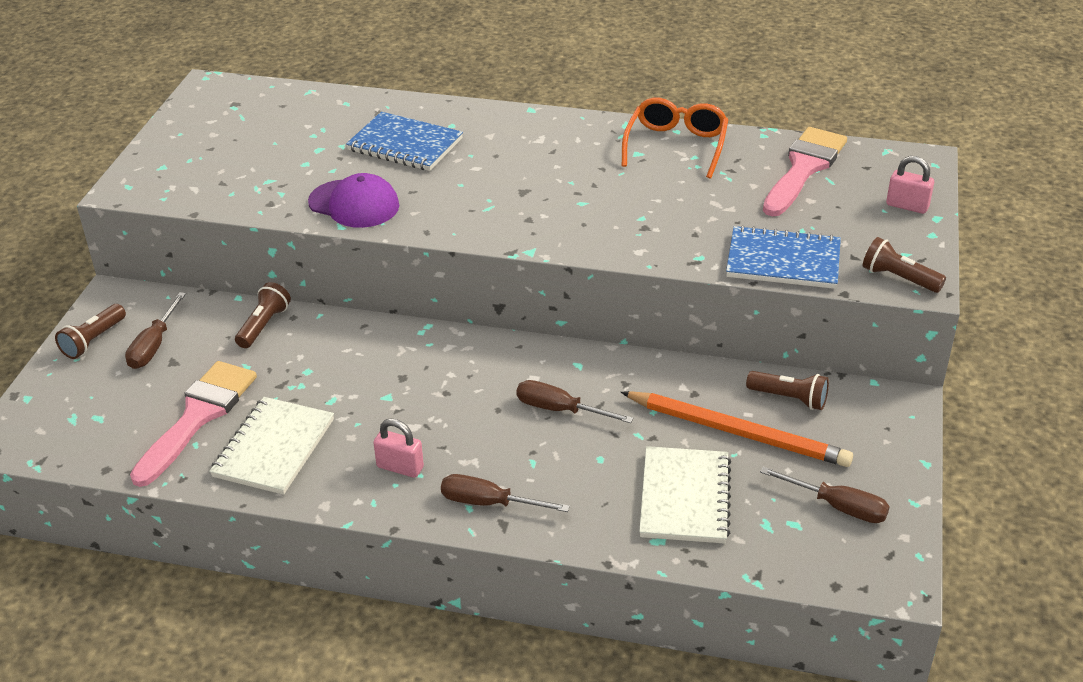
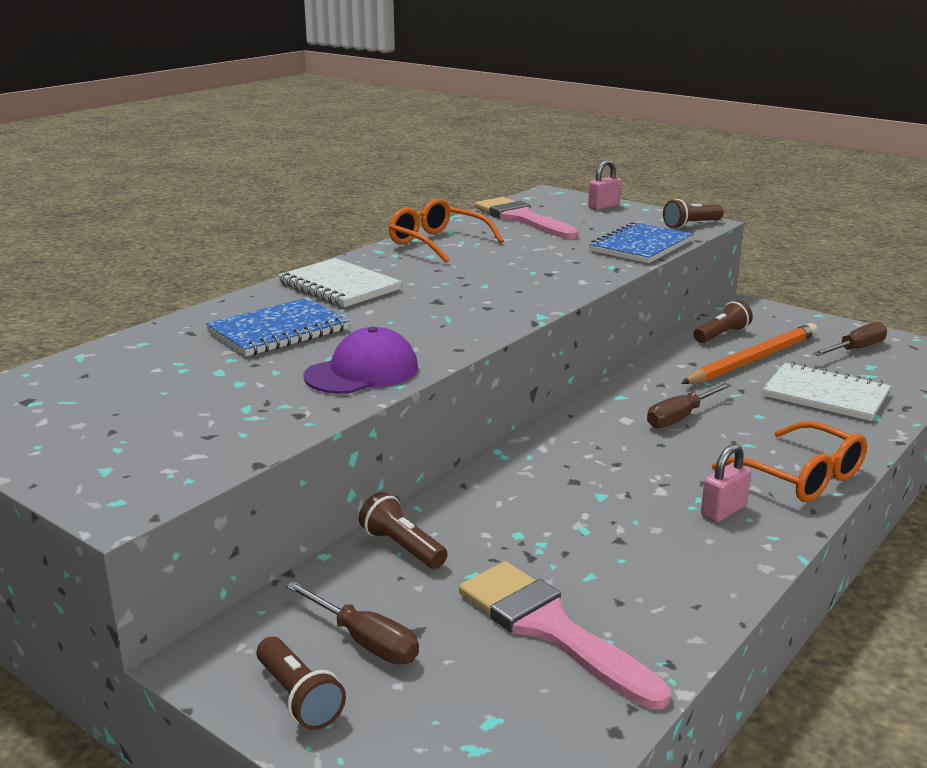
camera: 65 degrees left, 15 degrees down
(273, 448) = (647, 582): white notebook -> white notebook (339, 286)
(489, 503) = (799, 476): brown screwdriver -> orange glasses

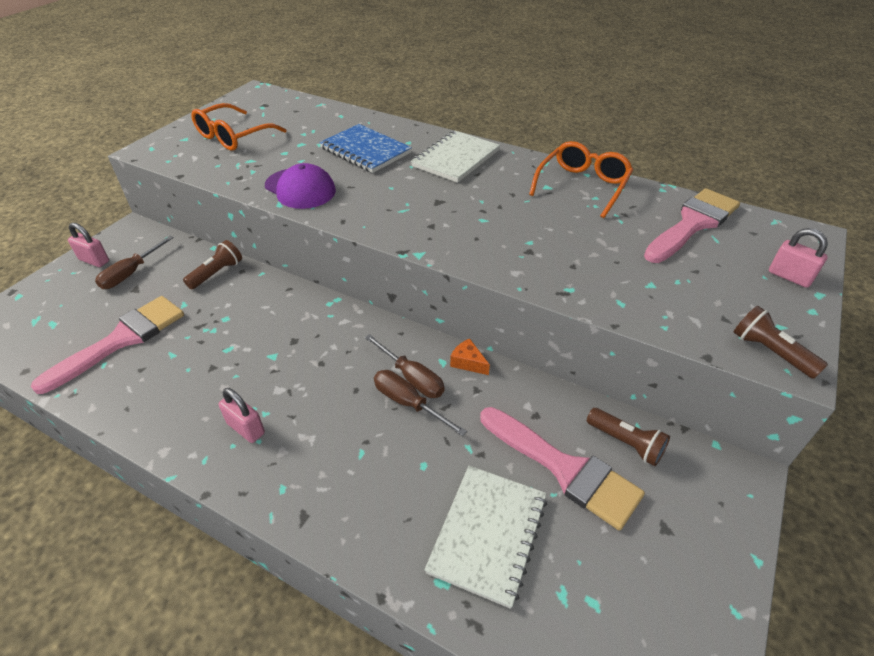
camera: 80 degrees right, 20 degrees up
(298, 697) = (94, 260): brown flashlight -> pink padlock
(622, 384) = (468, 362): none -> orange cheese
(640, 246) = (651, 309): blue notebook -> none
(752, 360) = (565, 469): orange pencil -> pink brush
(799, 476) = (301, 488): orange glasses -> orange glasses (234, 136)
(856, 349) = (647, 593): brown screwdriver -> brown screwdriver (412, 378)

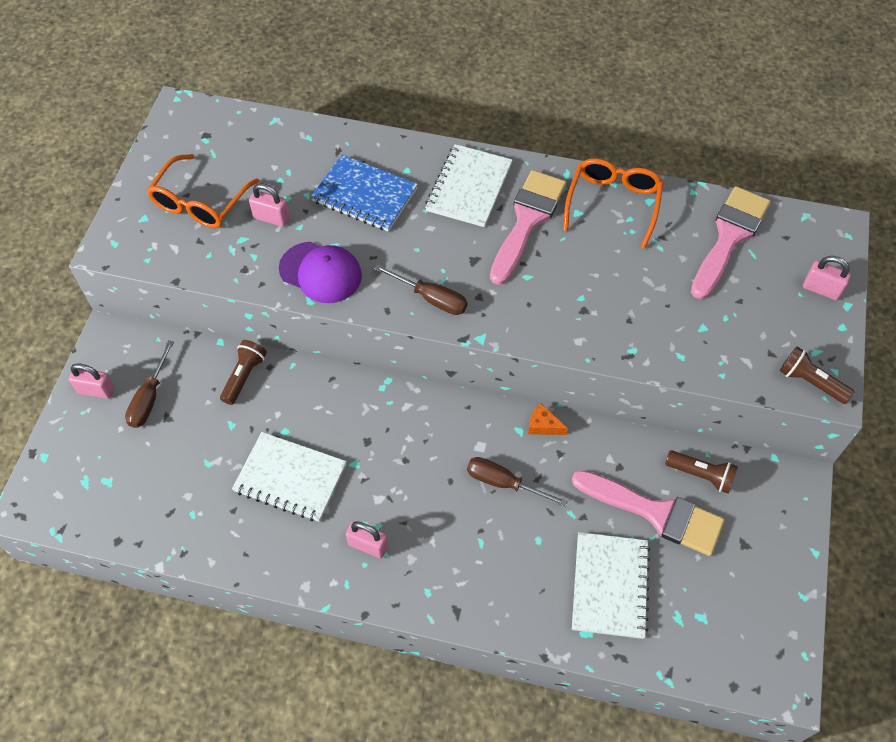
camera: 15 degrees left, 15 degrees up
(122, 340) = (193, 482): pink brush -> pink brush (527, 221)
(207, 355) = (290, 478): none -> white notebook
(282, 152) = (271, 218): none -> pink padlock
(412, 378) = (497, 455): brown screwdriver -> brown screwdriver (431, 298)

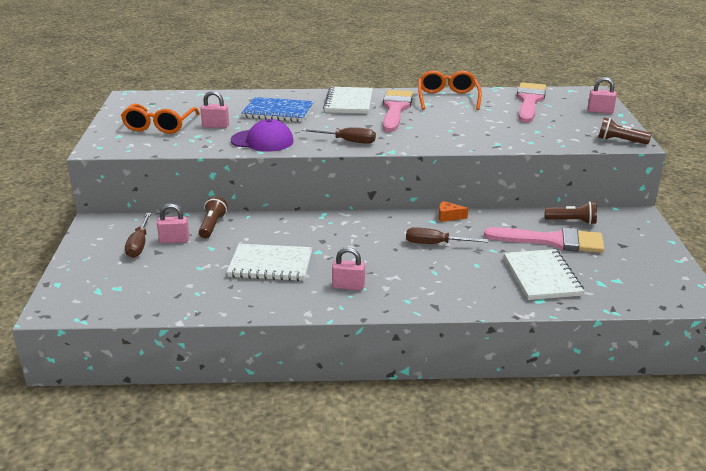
camera: 15 degrees left, 30 degrees down
(96, 390) = (93, 247): pink padlock -> pink padlock (174, 240)

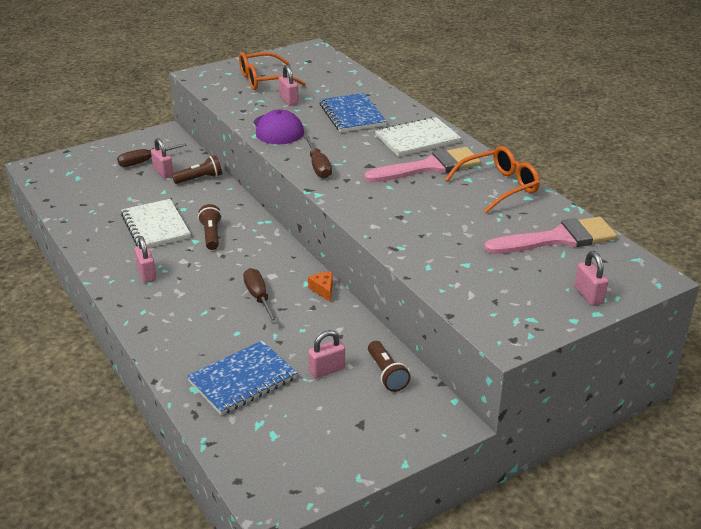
camera: 60 degrees right, 5 degrees up
(542, 276) = (243, 380): white notebook -> blue notebook
(552, 241) = (327, 370): pink brush -> pink padlock
(620, 141) = (501, 328): brown flashlight -> brown flashlight (211, 235)

